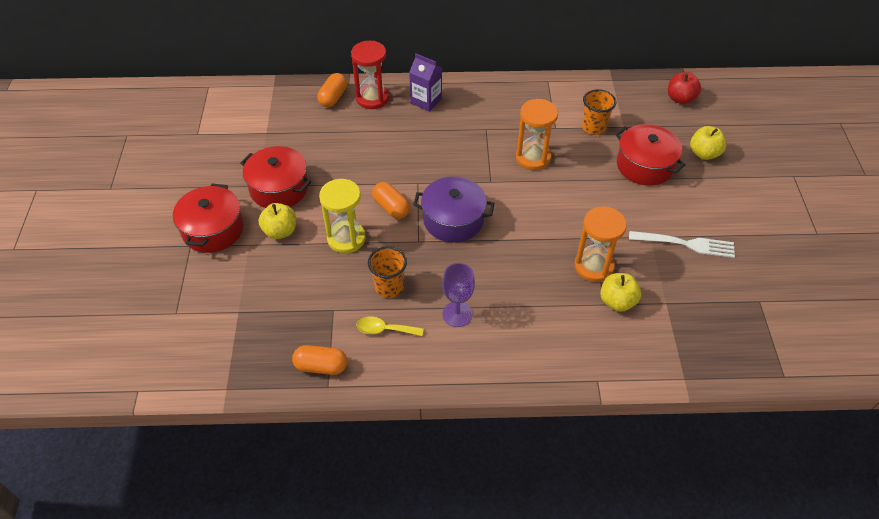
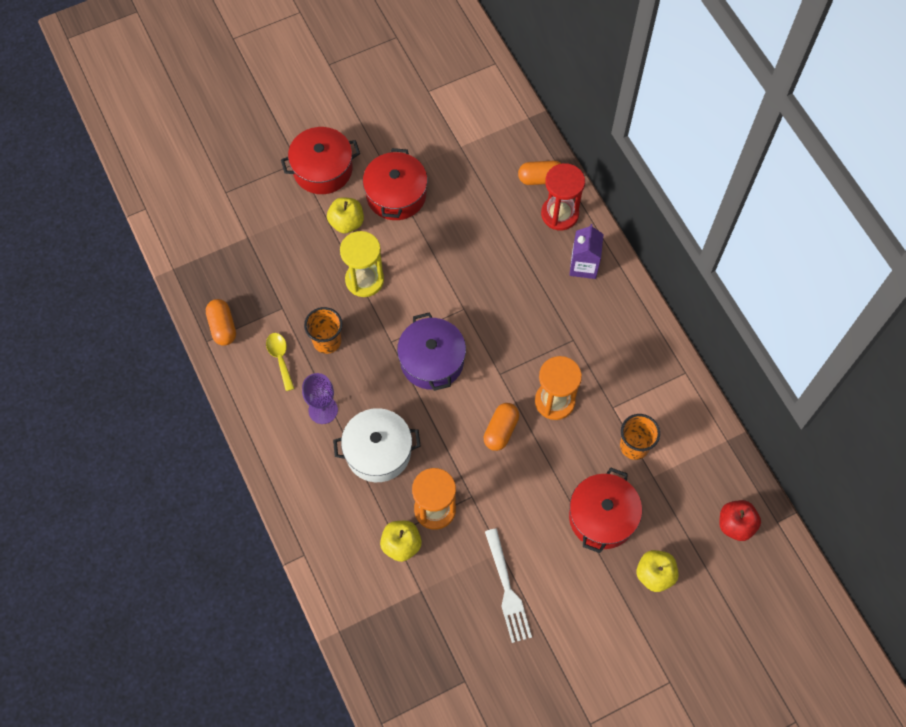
camera: 65 degrees right, 15 degrees up
(391, 207) = (420, 300): orange capsule -> orange capsule (501, 430)
(520, 287) = (378, 451): none -> white pot

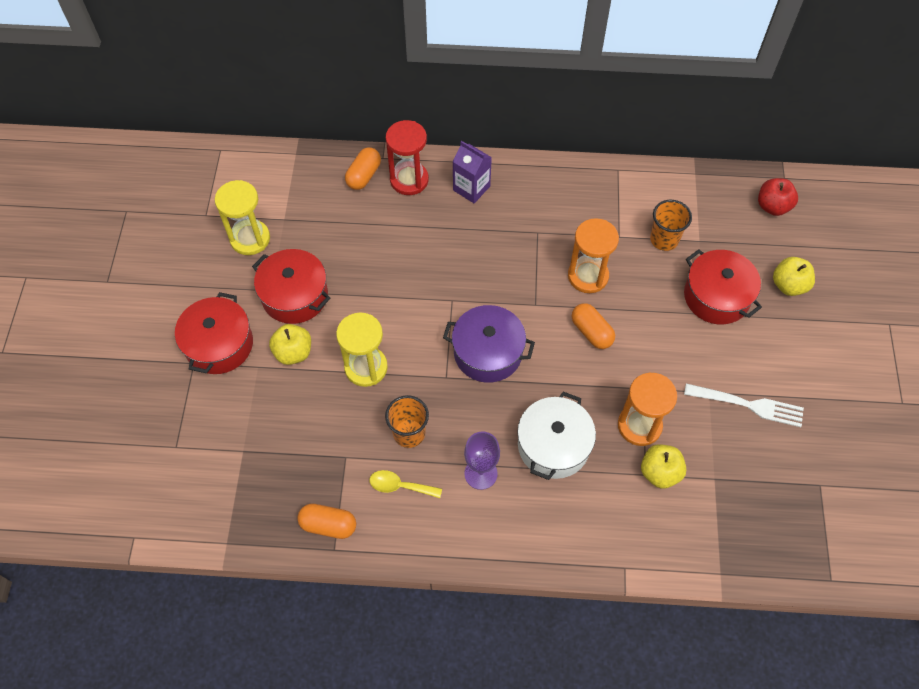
camera: 60 degrees left, 5 degrees down
(427, 134) = (250, 239): none -> yellow hourglass

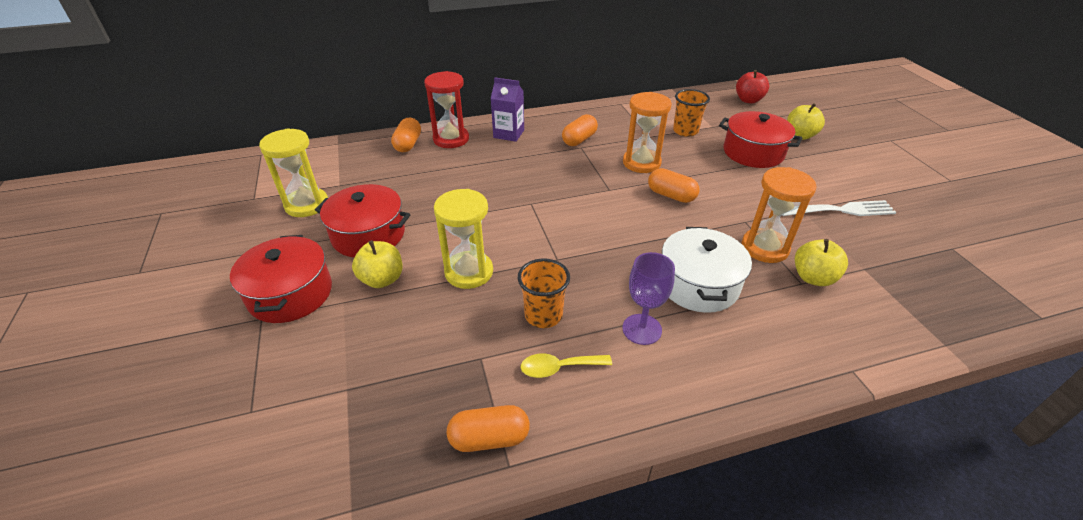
camera: 20 degrees left, 20 degrees down
(488, 352) = (587, 231): purple pot -> none
(541, 220) = (579, 140): none -> orange capsule

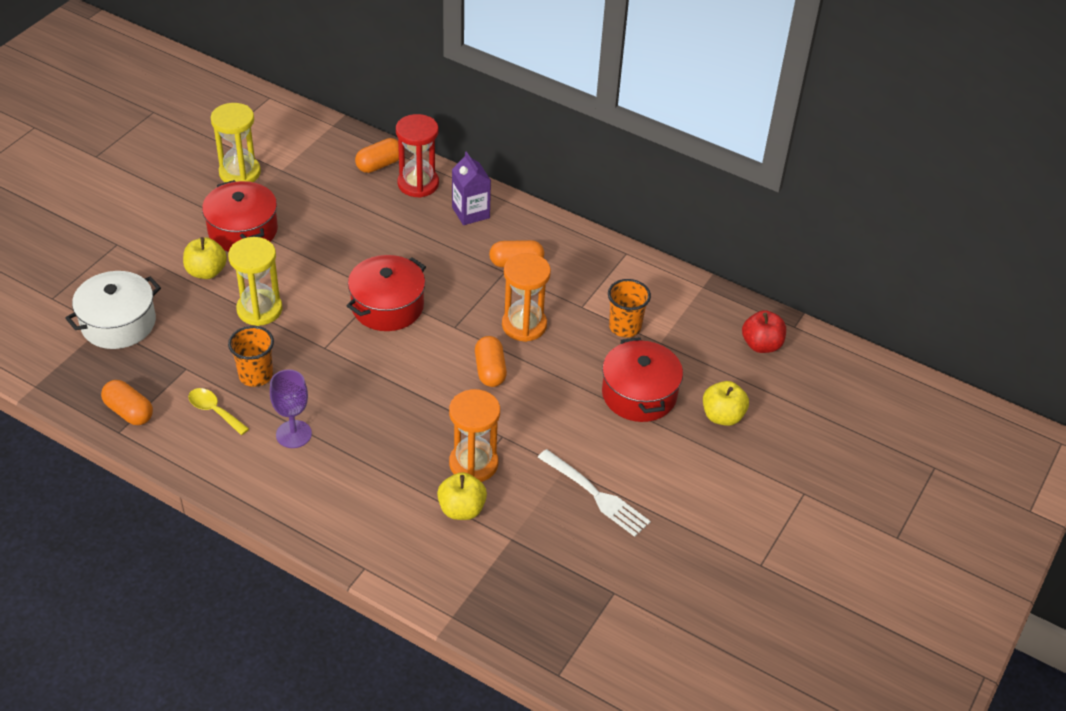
camera: 45 degrees right, 5 degrees up
(290, 294) = (149, 239): red pot -> red pot (387, 306)
(698, 284) = (378, 442): white pot -> white pot (118, 323)

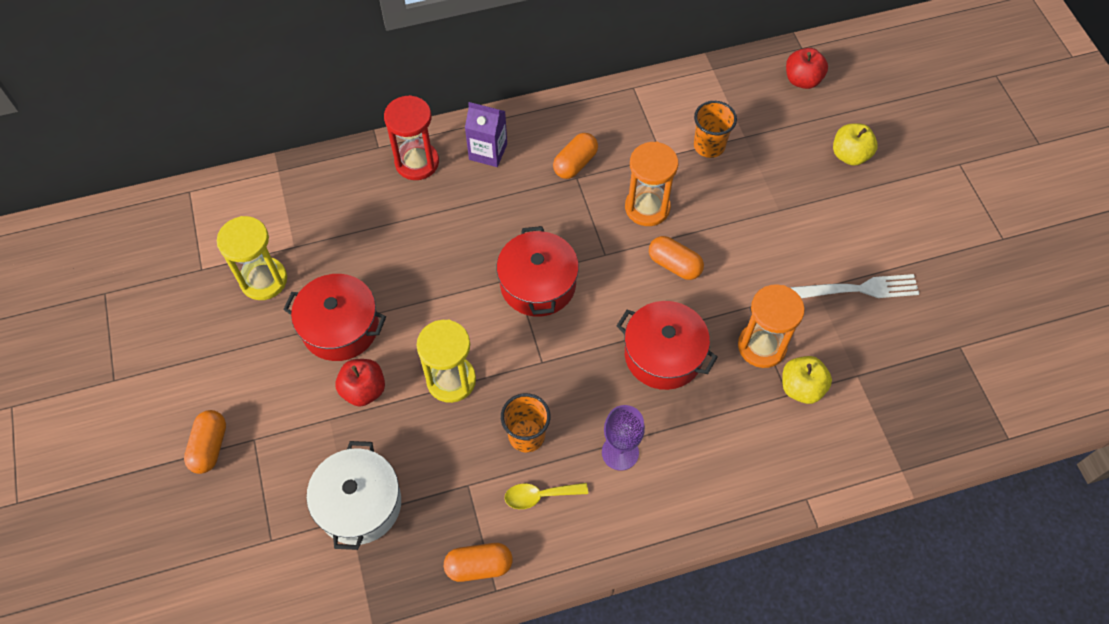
camera: 45 degrees left, 15 degrees up
(206, 272) = (364, 390): yellow apple -> red apple
(379, 165) = (365, 172): orange capsule -> orange capsule (210, 447)
(639, 394) = (784, 188): red pot -> red pot (663, 355)

